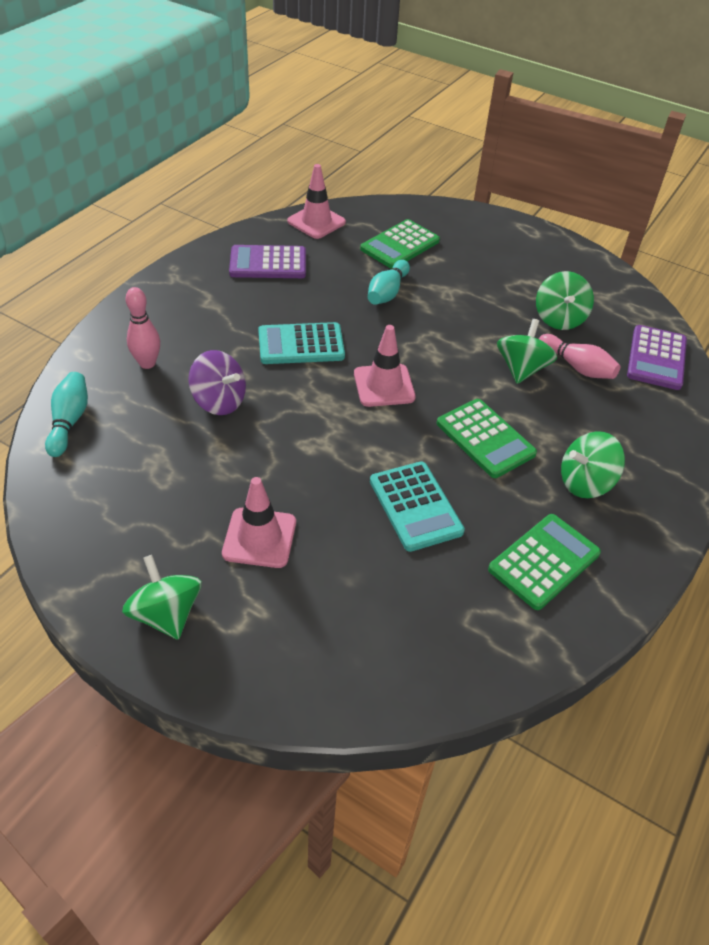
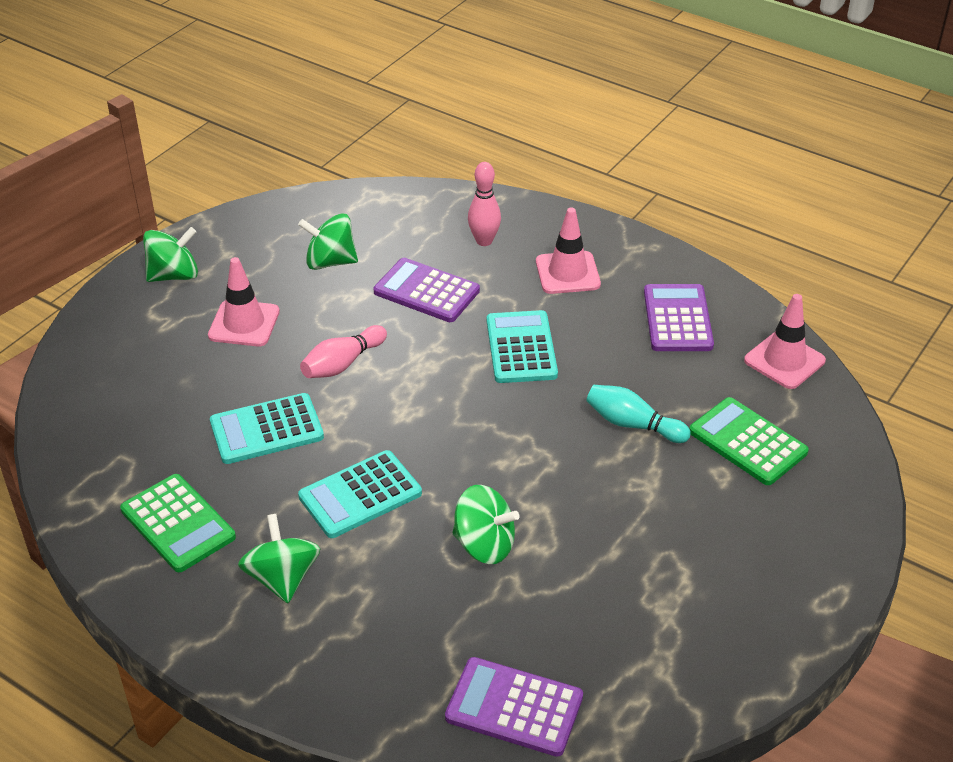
camera: 95 degrees right, 5 degrees down
(69, 421) = (401, 203): turquoise bowling pin -> none
(219, 401) = (426, 291): purple spinning top -> purple calculator
(384, 385) = (451, 414): pink traffic cone -> pink traffic cone (567, 273)
(485, 439) = (360, 495): green calculator -> turquoise calculator
(559, 318) = (597, 602): green spinning top -> green spinning top (330, 262)
(577, 367) = (491, 606): pink bowling pin -> pink bowling pin (342, 364)

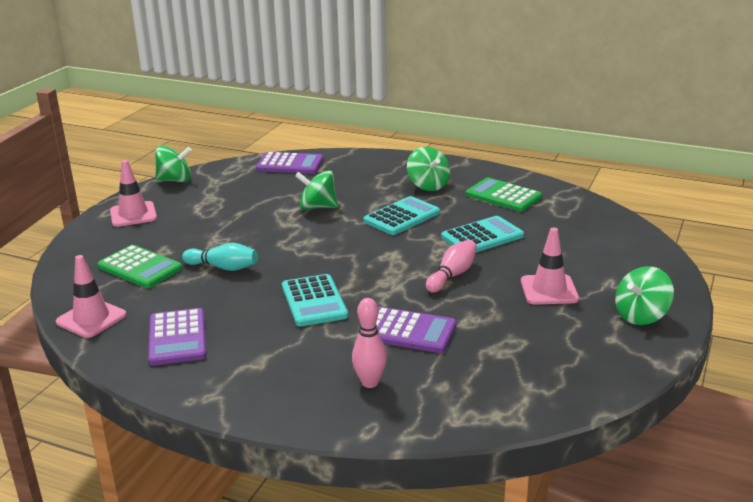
camera: 170 degrees right, 15 degrees down
(330, 262) = (511, 344): green spinning top -> green spinning top (175, 180)
(567, 273) = (280, 363): pink traffic cone -> pink traffic cone (133, 214)

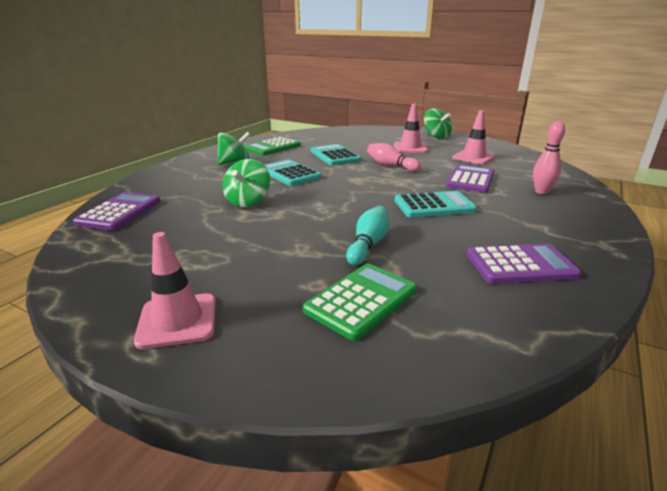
camera: 85 degrees left, 0 degrees up
(91, 319) = (504, 330): pink traffic cone -> pink traffic cone (473, 157)
(175, 180) = (76, 288): green spinning top -> none

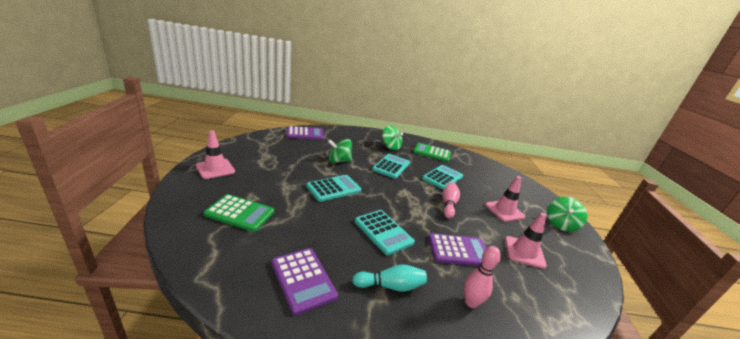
camera: 60 degrees right, 0 degrees up
(325, 217) = (333, 188): none -> turquoise calculator
(368, 245) = (304, 208): turquoise bowling pin -> turquoise bowling pin (391, 286)

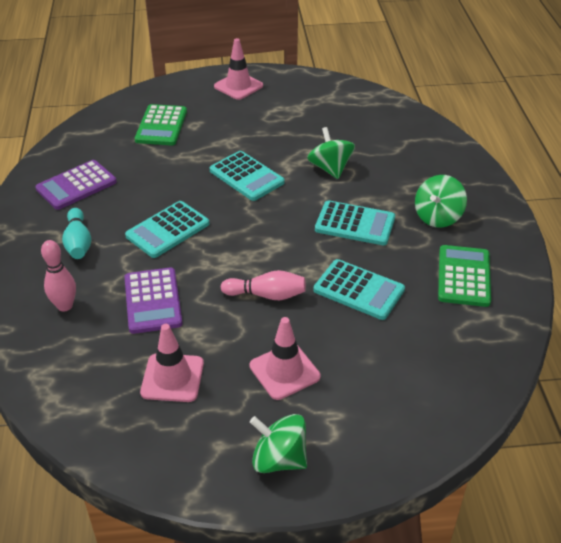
camera: 85 degrees right, 15 degrees up
(305, 134) = (399, 120): purple calculator -> none

